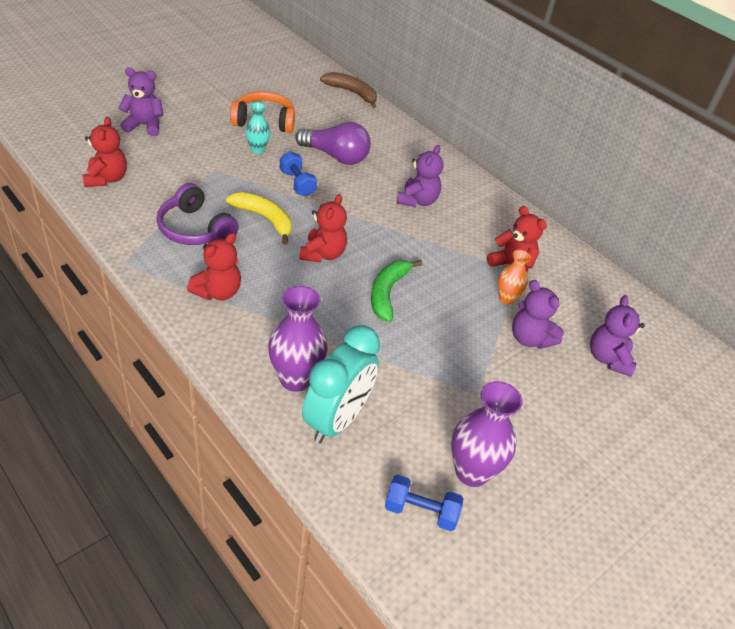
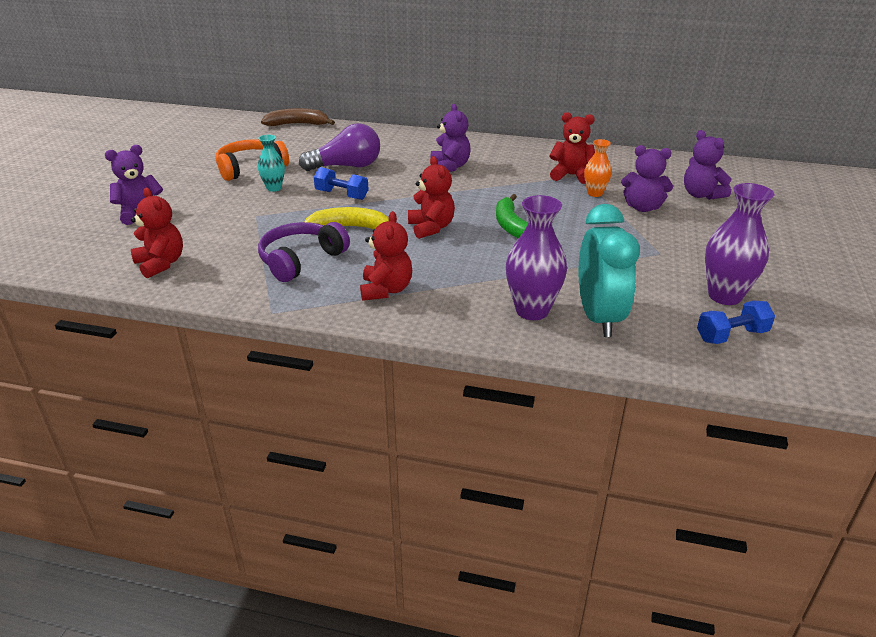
camera: 30 degrees left, 10 degrees down
(195, 229) = (301, 260): purple headphones -> purple headphones turned 120 degrees clockwise

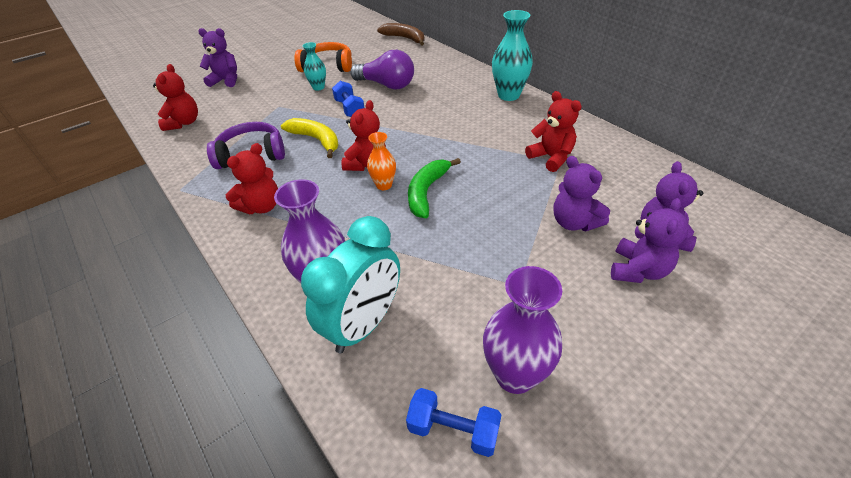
camera: 40 degrees right, 10 degrees up
(450, 167) = (459, 111): purple teddy bear -> purple teddy bear (638, 270)
(474, 144) = (508, 95): none -> turquoise vase
(595, 193) = (547, 186): orange vase -> orange vase (384, 185)

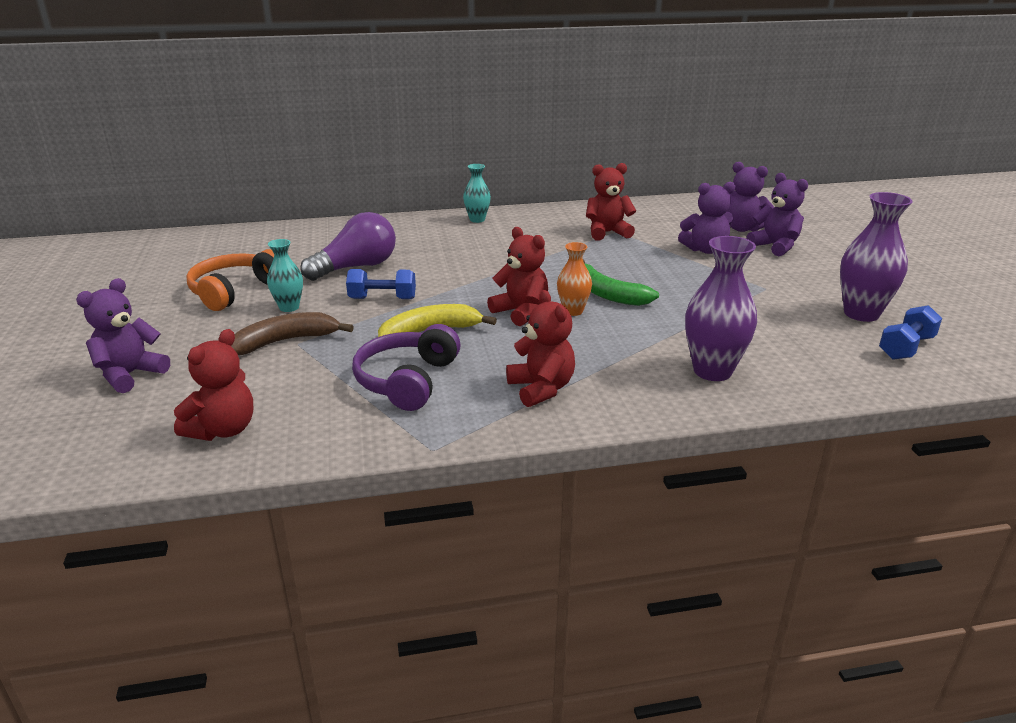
camera: 65 degrees left, 15 degrees down
(184, 123) = (223, 430): red teddy bear -> red teddy bear turned 90 degrees clockwise
(364, 325) = (780, 361): turquoise clock -> none
(404, 38) = (247, 232): brown banana -> brown banana (285, 341)
(508, 95) = (477, 219): turquoise vase -> turquoise vase, size x0.59

